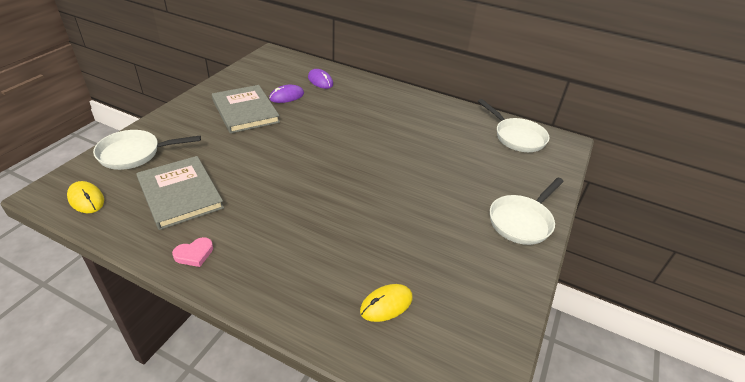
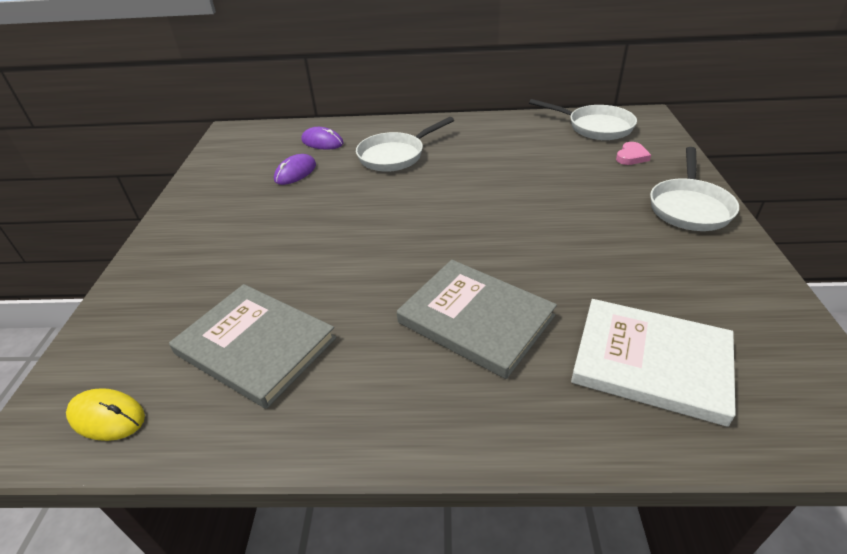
camera: 20 degrees left, 0 degrees up
(134, 154) = (136, 320): white pan -> white pan (395, 155)
(194, 254) = (349, 418): pink heart -> pink heart (631, 156)
(245, 111) = (256, 208): grey book -> grey book (475, 319)
(386, 304) = (651, 362): yellow mouse -> white book

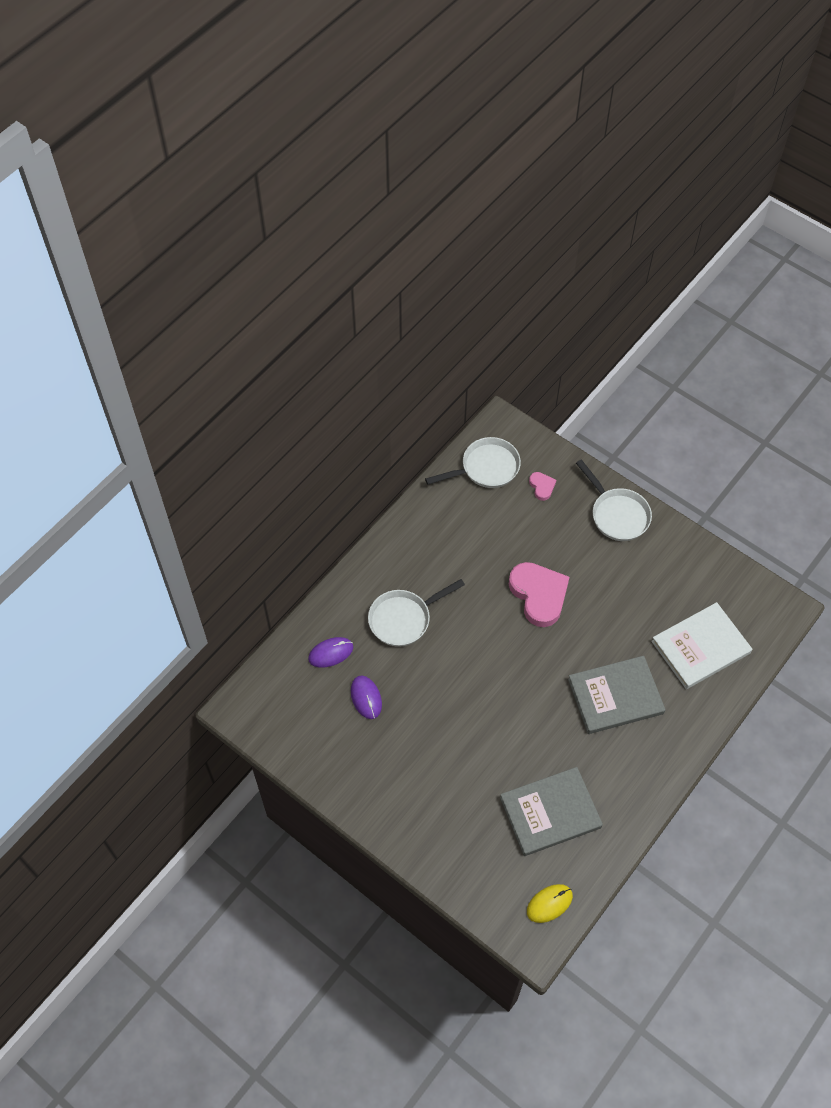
camera: 55 degrees left, 20 degrees up
(395, 155) = (404, 619): white pan -> white pan turned 60 degrees clockwise
(521, 206) = (539, 595): none -> pink heart

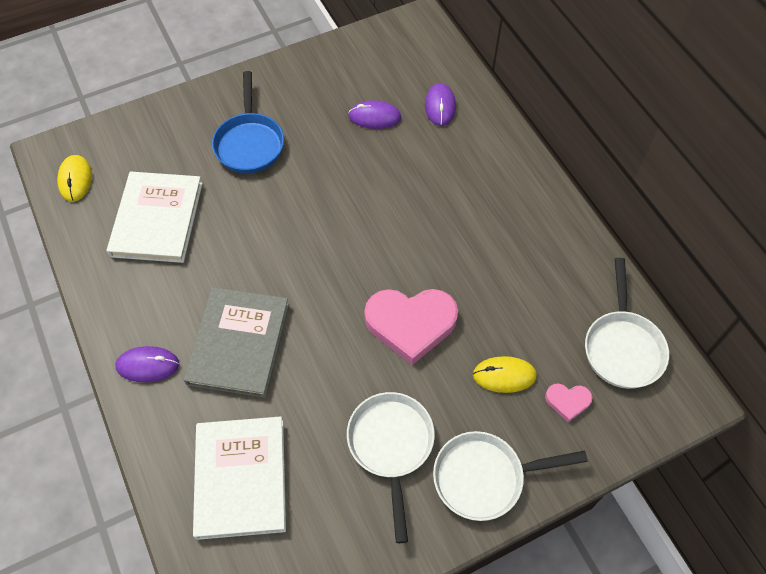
camera: 115 degrees right, 0 degrees up
(404, 619) = (447, 180): white pan -> white pan (391, 446)
(441, 782) = (249, 143): none -> blue pan
(544, 527) = (504, 375): none -> yellow mouse
(550, 813) = (157, 219): grey book -> white book
(665, 747) = (147, 365): none -> purple mouse

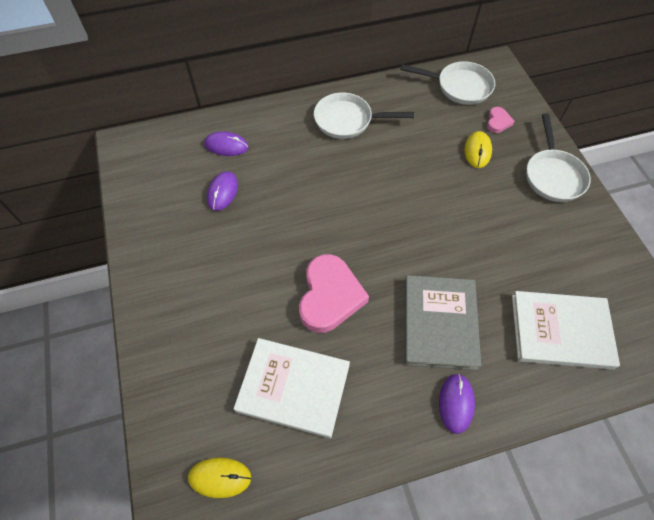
camera: 80 degrees left, 0 degrees up
(238, 343) = (439, 323): grey book -> grey book turned 75 degrees clockwise
(249, 143) = (221, 295): blue pan -> none
(391, 446) = (531, 225): white pan -> white pan (347, 120)
(410, 324) = (432, 198): pink heart -> pink heart (330, 296)

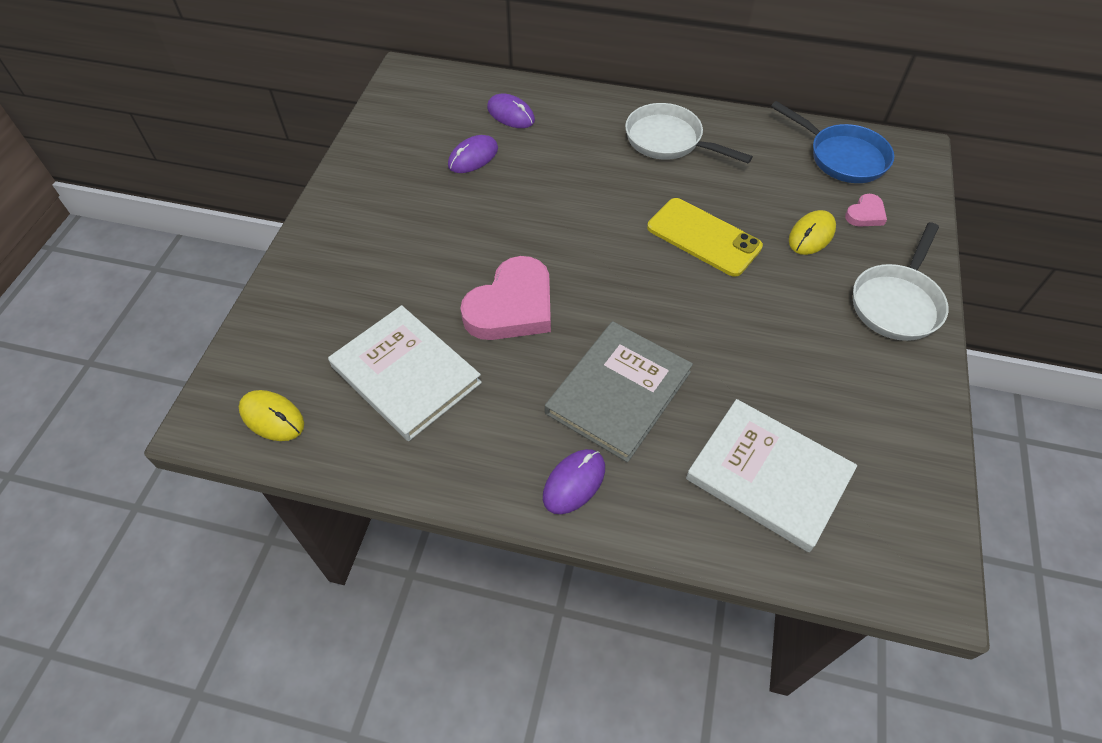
camera: 30 degrees right, 5 degrees down
(416, 183) = (703, 237): none -> yellow phone
(459, 87) = (842, 157): white pan -> blue pan

